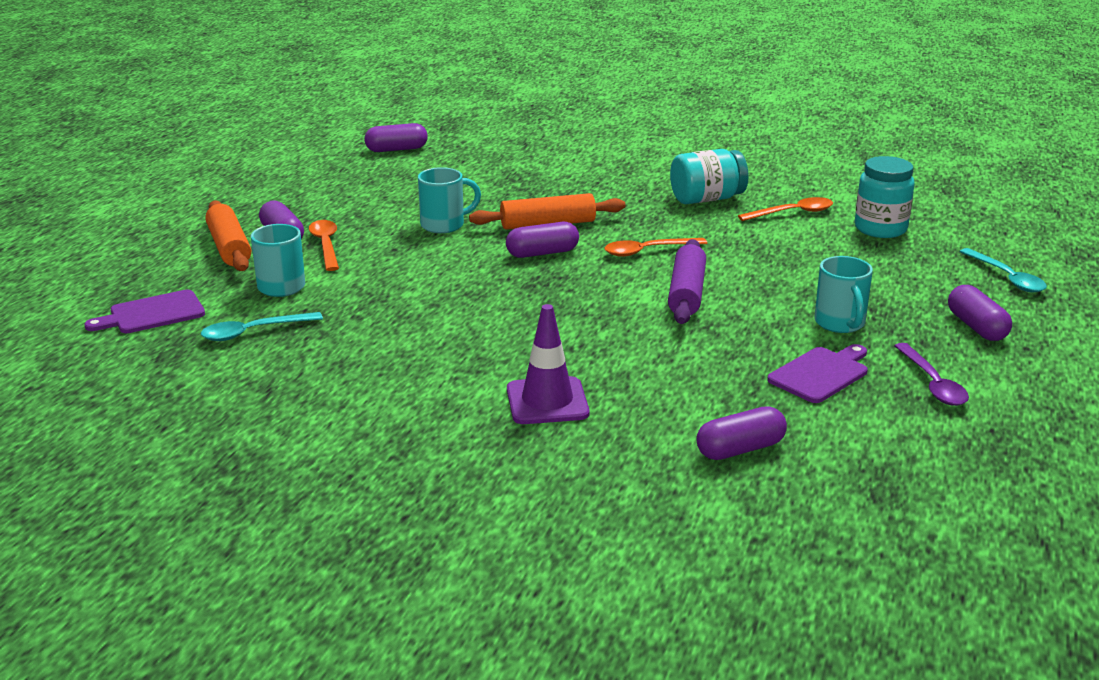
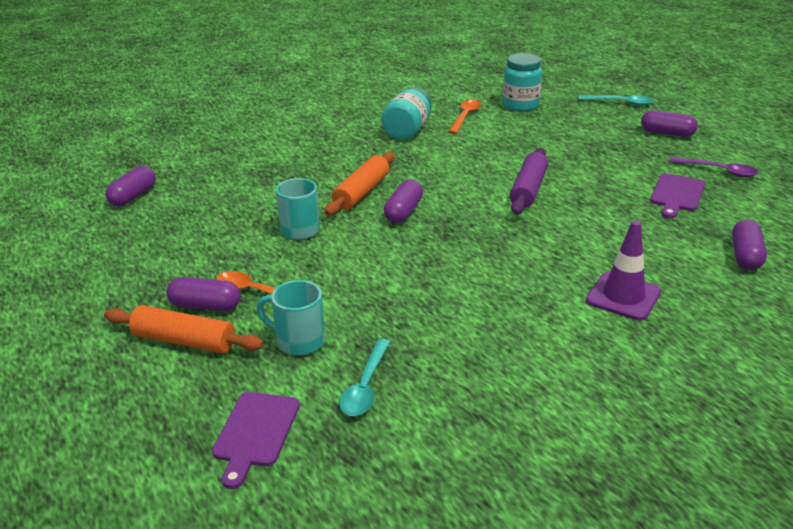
camera: 50 degrees left, 5 degrees up
(648, 251) = (453, 177): orange spoon -> none
(686, 293) = (528, 190): purple rolling pin -> purple rolling pin turned 60 degrees clockwise
(820, 374) = (677, 194): purple cutting board -> purple cutting board turned 150 degrees counterclockwise
(840, 323) = (622, 164): turquoise mug -> none

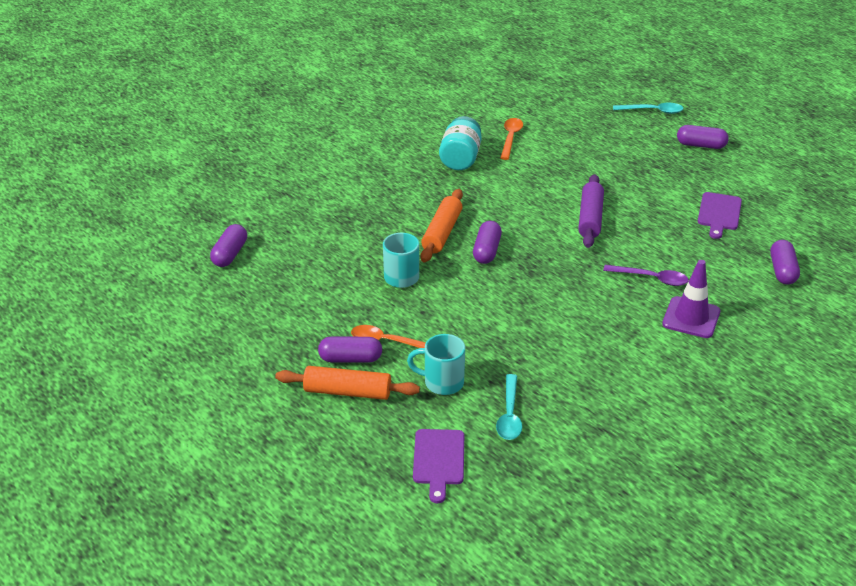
camera: 10 degrees left, 5 degrees up
(520, 105) = (559, 120): turquoise jar -> none
(718, 171) = (751, 185): purple spoon -> purple spoon (651, 278)

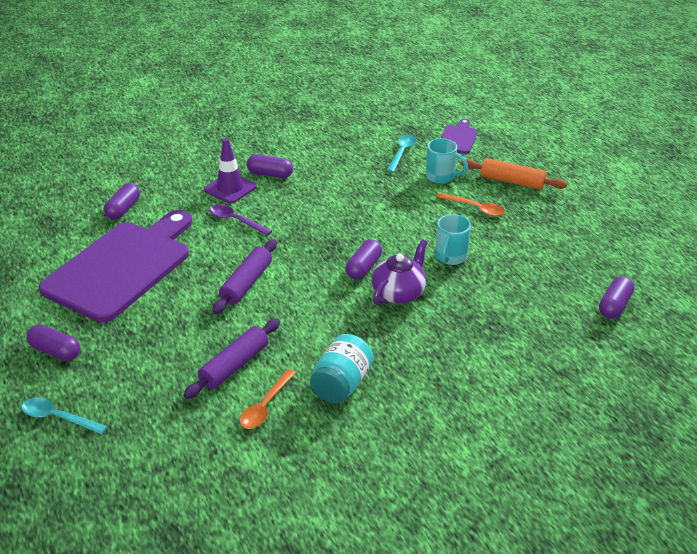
camera: 165 degrees left, 0 degrees up
(350, 359) = (507, 201): purple capsule -> purple capsule (270, 174)
(442, 233) = (399, 293): orange rolling pin -> purple teapot
(552, 157) = (234, 365): none -> purple rolling pin
(719, 213) = (121, 267): purple cutting board -> purple cutting board, size x2.36

